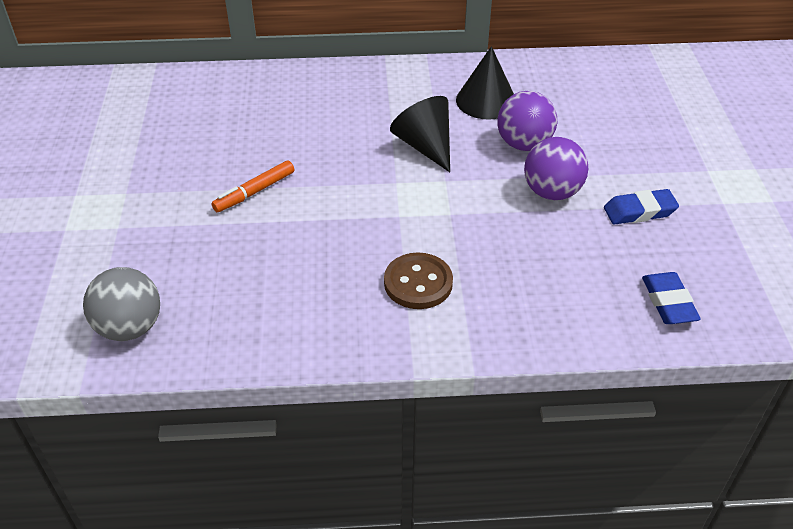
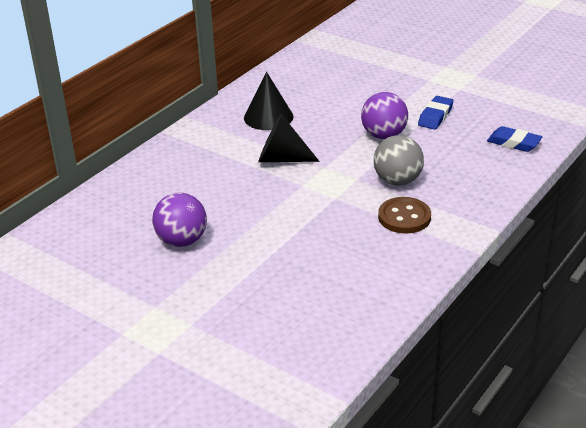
camera: 50 degrees left, 10 degrees down
(130, 327) = (308, 354): grey ball -> grey ball (397, 181)
(254, 192) = (235, 246): orange marker -> none
(524, 144) = (328, 124): purple ball -> purple ball (182, 241)

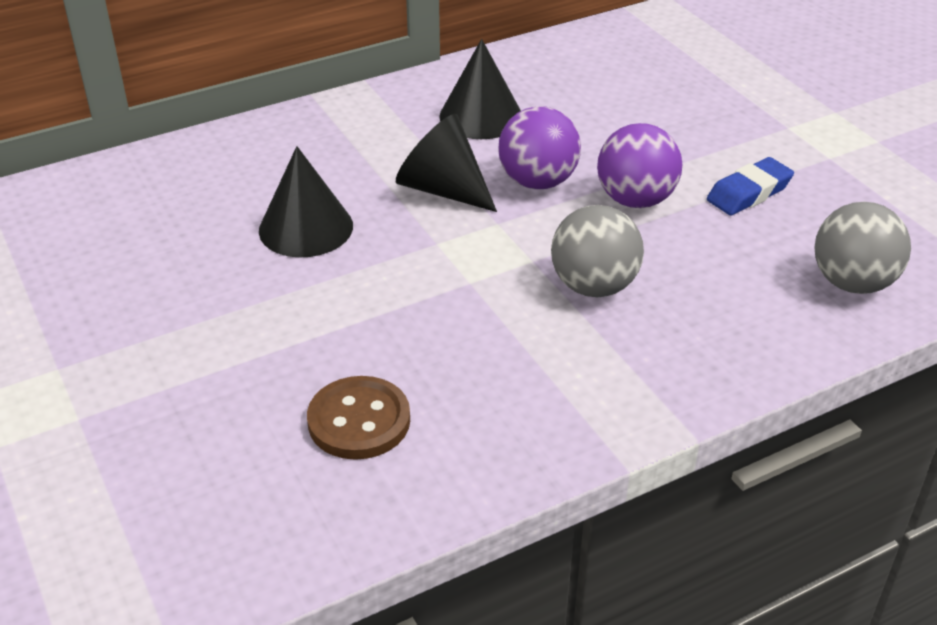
camera: 25 degrees right, 5 degrees up
(182, 241) = (187, 275): purple ball -> purple ball (538, 182)
(225, 199) = (306, 228): none -> black cone
(404, 217) = (552, 355): brown button -> brown button (359, 421)
(513, 143) = (852, 283): blue eraser -> grey ball

